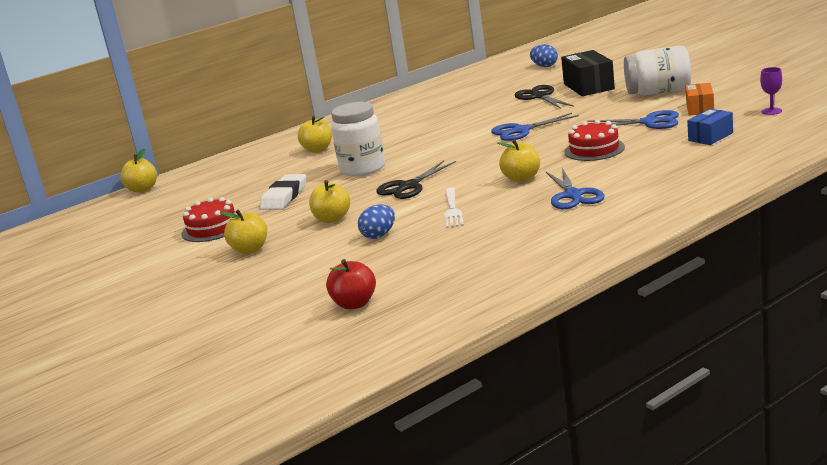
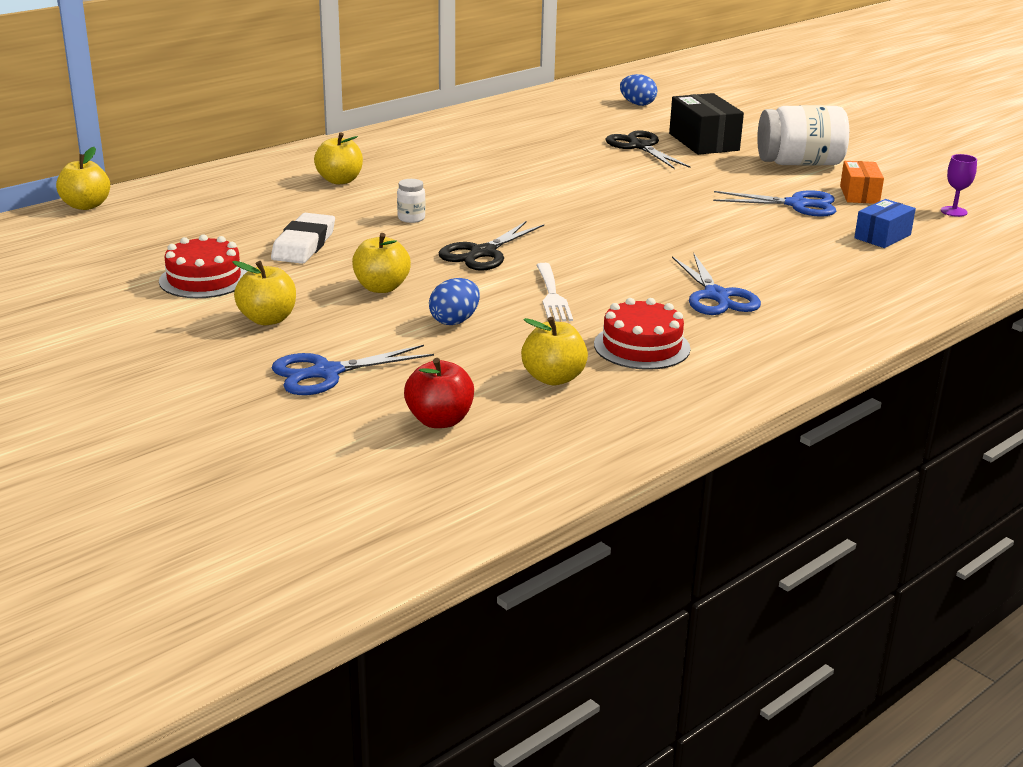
camera: 10 degrees left, 5 degrees up
(363, 169) = (411, 218): white jar -> white jar, size x0.43
(521, 131) = (624, 192): blue scissors -> blue scissors (326, 373)
(521, 178) = (640, 262): yellow apple -> yellow apple (553, 378)
(594, 149) = (731, 233): red cake -> red cake (642, 346)

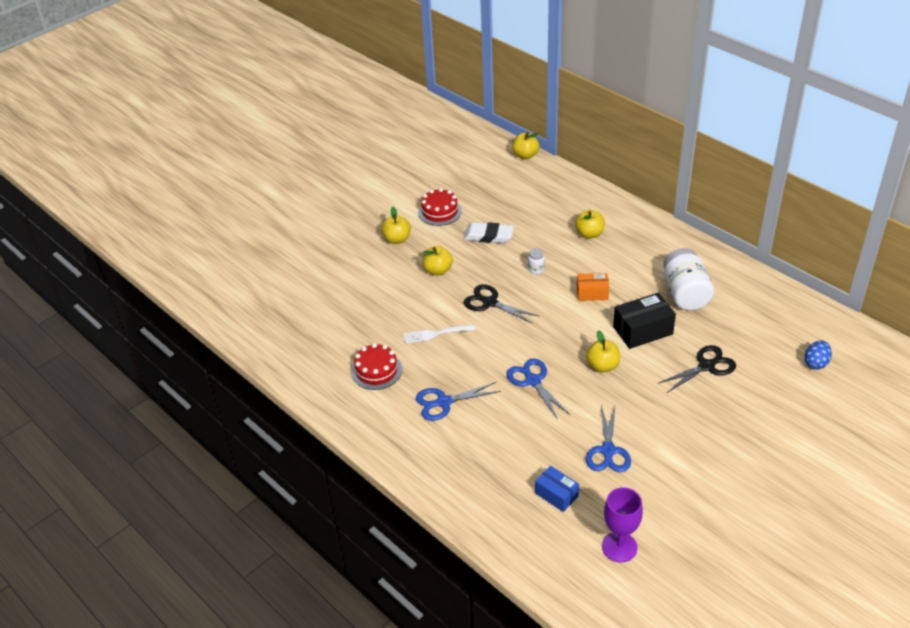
camera: 90 degrees right, 15 degrees up
(326, 373) = (343, 266): blue scissors -> blue scissors (532, 381)
(439, 420) = (300, 305): red apple -> none
(454, 321) = (401, 300): blue egg -> none
(553, 378) = (340, 339): yellow apple -> yellow apple (602, 366)
(704, 142) = (733, 403): black box -> black box (643, 330)
(799, 163) = (702, 459): white jar -> white jar (685, 294)
(859, 194) = (640, 490): orange box -> orange box (592, 293)
(954, 211) = (619, 547): purple goblet -> purple goblet, size x1.74

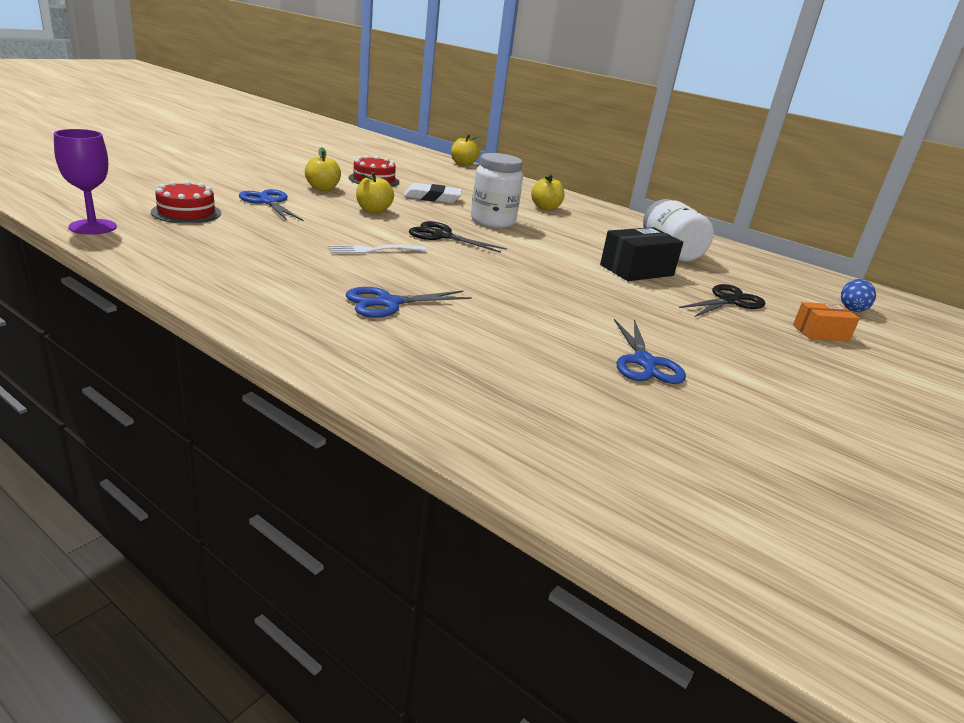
camera: 15 degrees left, 15 degrees down
(376, 370) = (287, 270): red cake -> red cake (186, 212)
(532, 381) = (513, 295): blue scissors -> blue scissors (268, 202)
(536, 269) = (493, 221): white jar -> white jar, size x2.35
(556, 495) = (587, 404): blue box -> none
(592, 293) = (564, 241): orange box -> orange box (820, 333)
(602, 366) = (601, 291): yellow apple -> none
(619, 547) = (720, 472): purple goblet -> purple goblet (93, 227)

